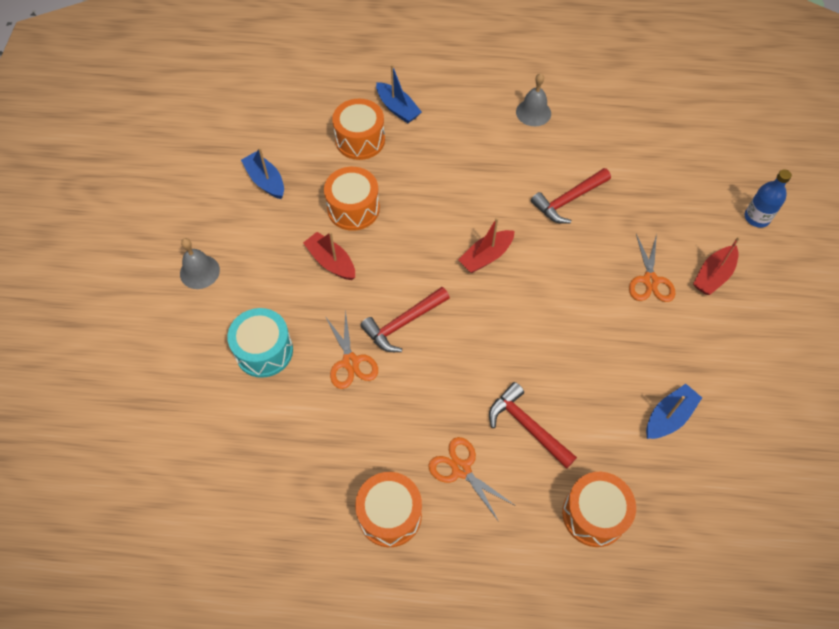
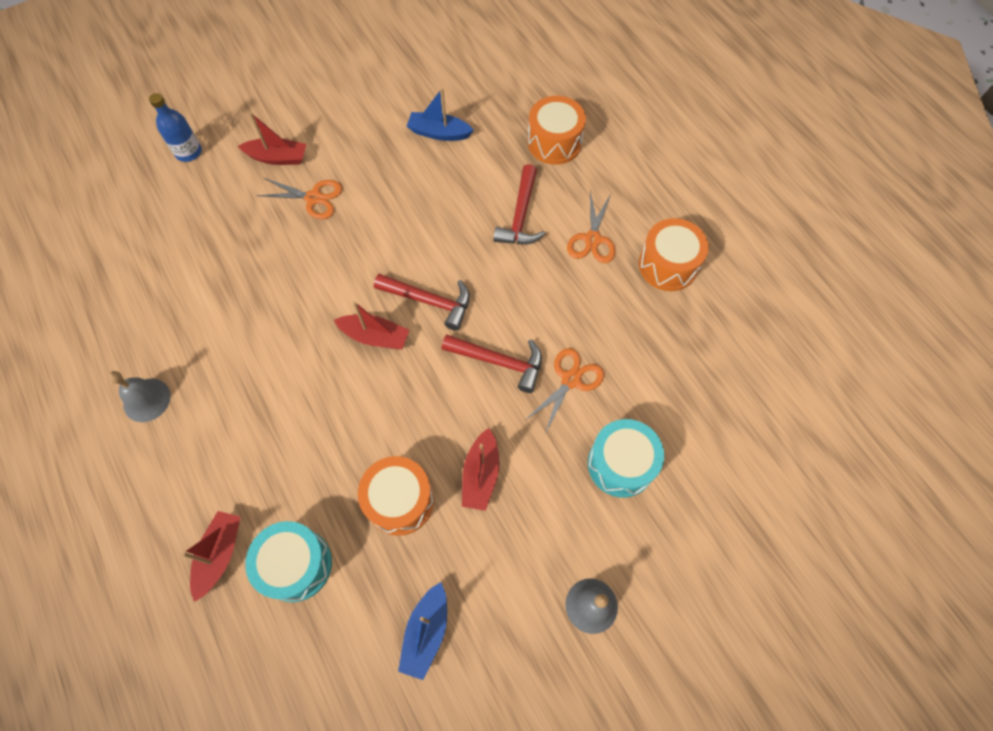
camera: 125 degrees left, 5 degrees up
(360, 140) = (296, 564): orange drum -> turquoise drum
(397, 108) = (220, 555): blue boat -> red boat
(568, 200) = (258, 303): red hammer -> red hammer (429, 301)
(650, 280) = (313, 198): orange scissors -> orange scissors turned 45 degrees clockwise

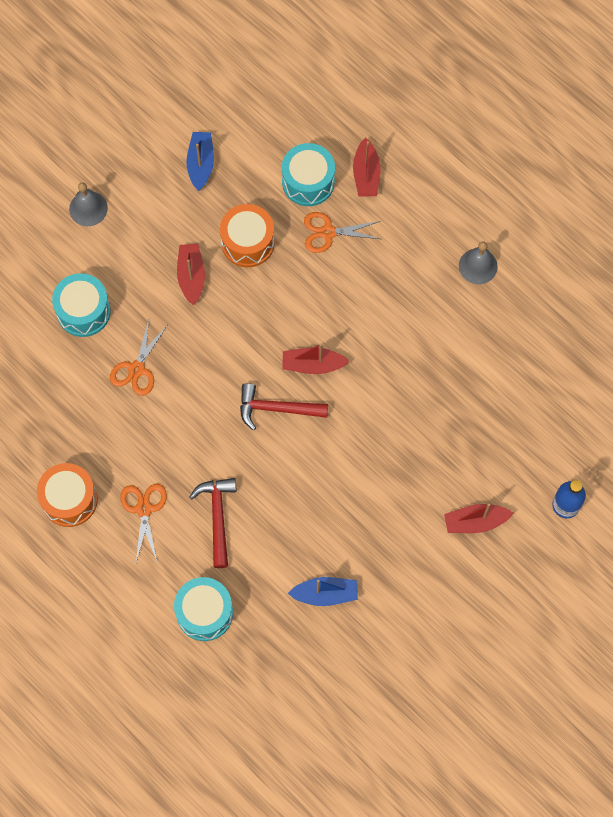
camera: 165 degrees right, 5 degrees up
(313, 198) = (421, 485): orange scissors -> orange scissors (328, 232)
(499, 362) = (200, 369): red hammer -> none
(554, 142) = (204, 613): orange drum -> turquoise drum

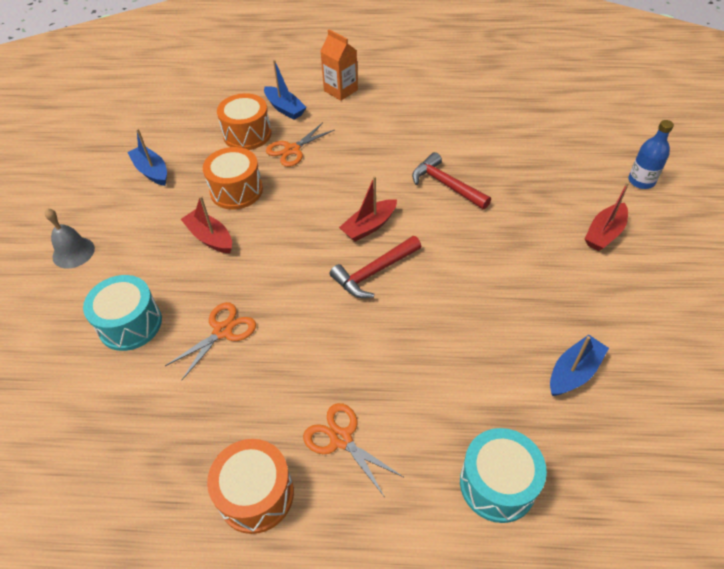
camera: 40 degrees left, 20 degrees down
(137, 369) = (222, 331): orange scissors -> orange scissors turned 120 degrees counterclockwise
(218, 517) = (416, 389): red hammer -> red hammer (446, 185)
(308, 182) = (247, 134): turquoise drum -> orange drum
(366, 174) = (285, 108): red boat -> blue boat
(435, 191) = (341, 90): none -> orange carton
(478, 266) = (414, 106): grey bell -> none

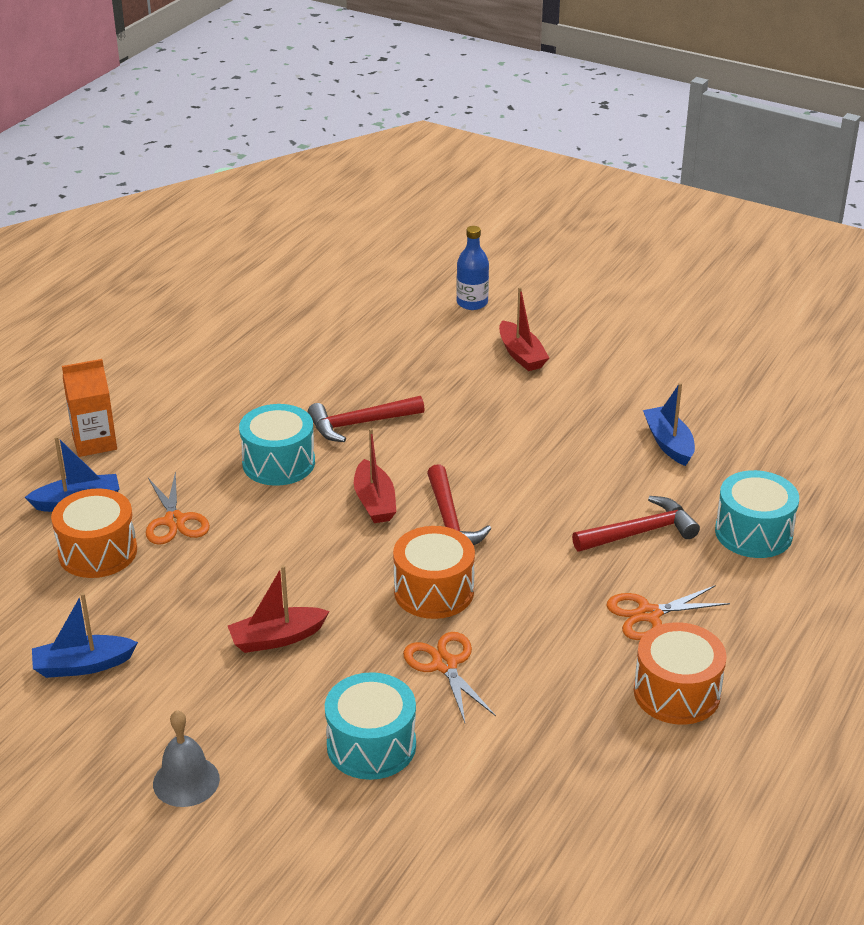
camera: 65 degrees left, 15 degrees down
(236, 190) = (207, 592): orange drum -> orange drum (434, 591)
(377, 167) = (278, 463): none -> turquoise drum
(439, 395) = (640, 532): none -> red hammer

